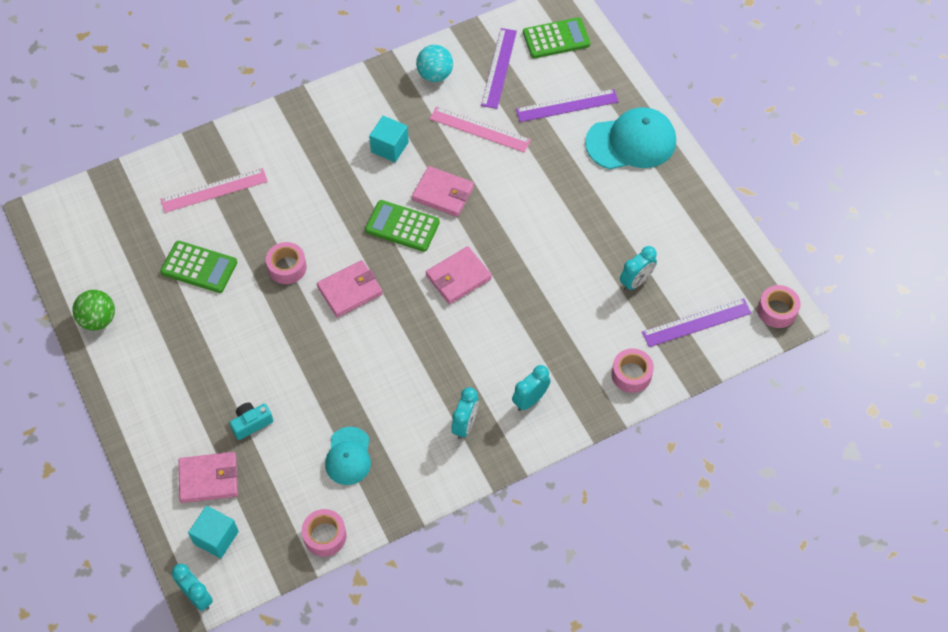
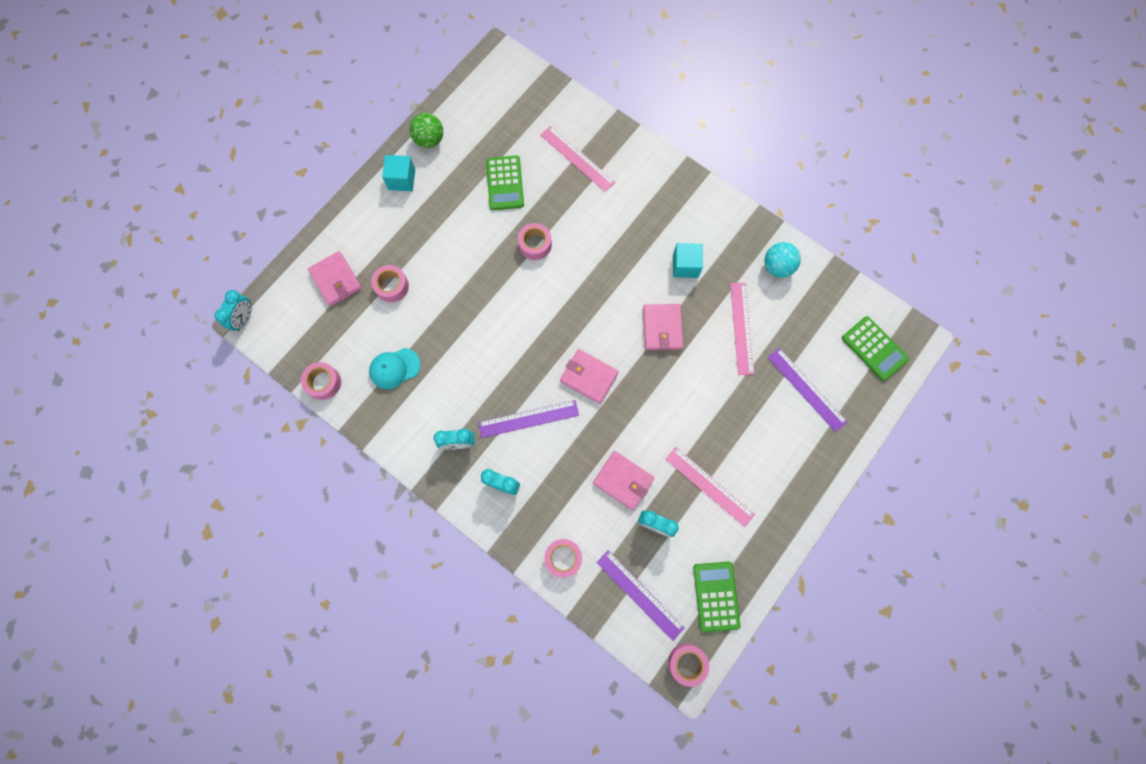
camera: 65 degrees right, 15 degrees up
(216, 537) = (293, 308): turquoise cube -> turquoise cube (402, 179)
(251, 423) = (392, 286): turquoise camera -> pink tape
(350, 290) = (536, 300): pink wallet -> pink wallet (623, 480)
(402, 226) = (614, 311): green calculator -> green calculator (716, 596)
(499, 68) = (814, 314): purple ruler -> purple ruler (528, 418)
(620, 221) = (709, 486): none -> pink ruler
(631, 142) = (798, 461): turquoise cap -> none

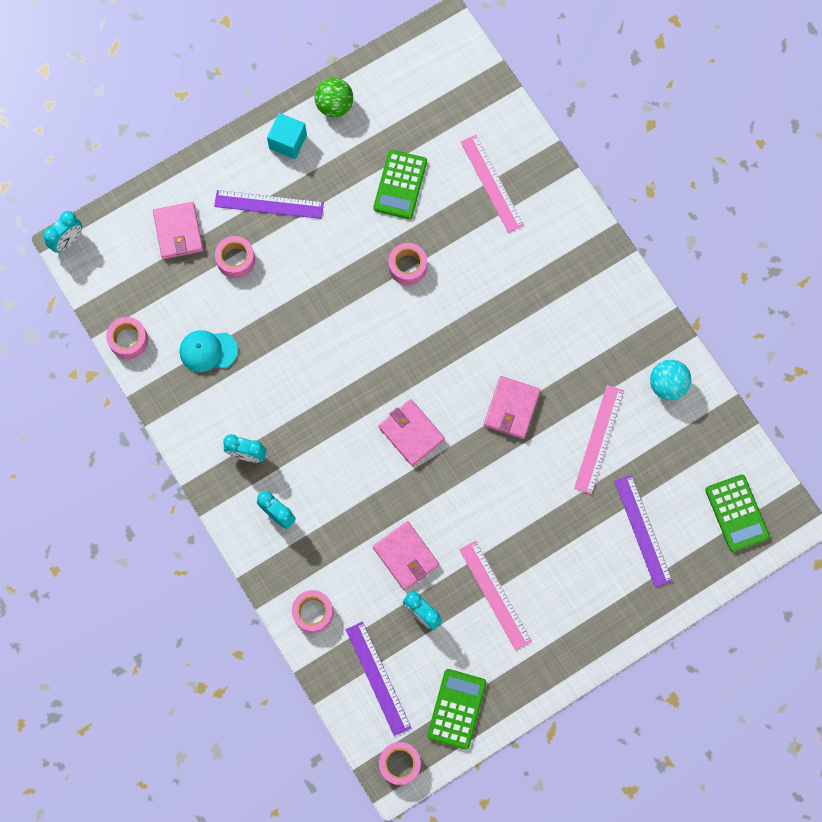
camera: 20 degrees right, 0 degrees up
(528, 418) = (330, 455): purple ruler -> purple ruler (269, 204)
(685, 266) = (565, 348): turquoise cube -> none

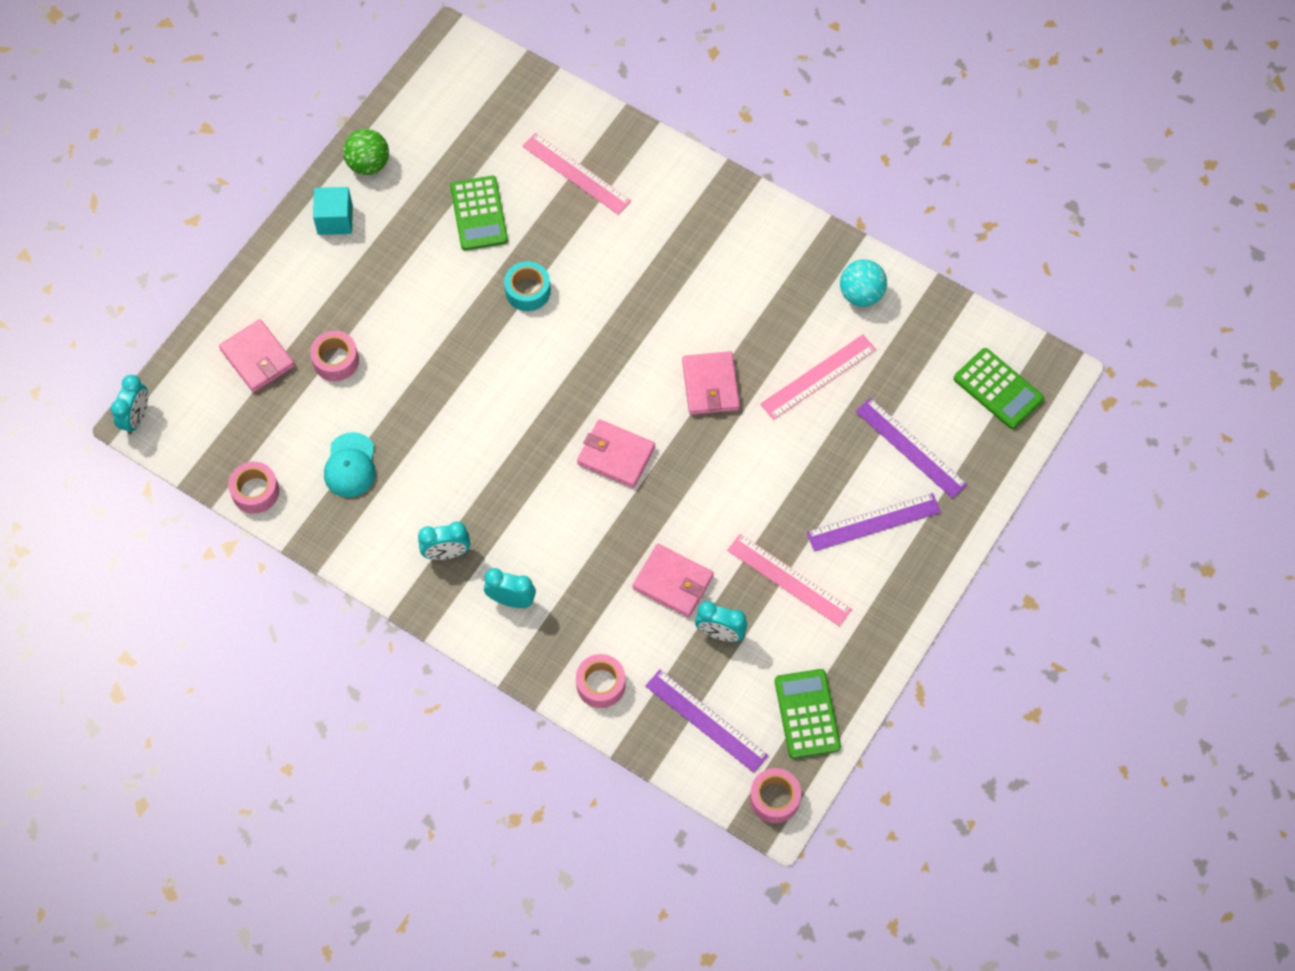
camera: 25 degrees left, 10 degrees down
(208, 351) = (350, 465): turquoise cap -> turquoise cap turned 60 degrees counterclockwise
(269, 204) = (345, 290): purple ruler -> purple ruler (873, 522)
(407, 266) = (528, 291): pink tape -> turquoise tape
(599, 439) = (818, 377): pink ruler -> pink ruler turned 60 degrees clockwise

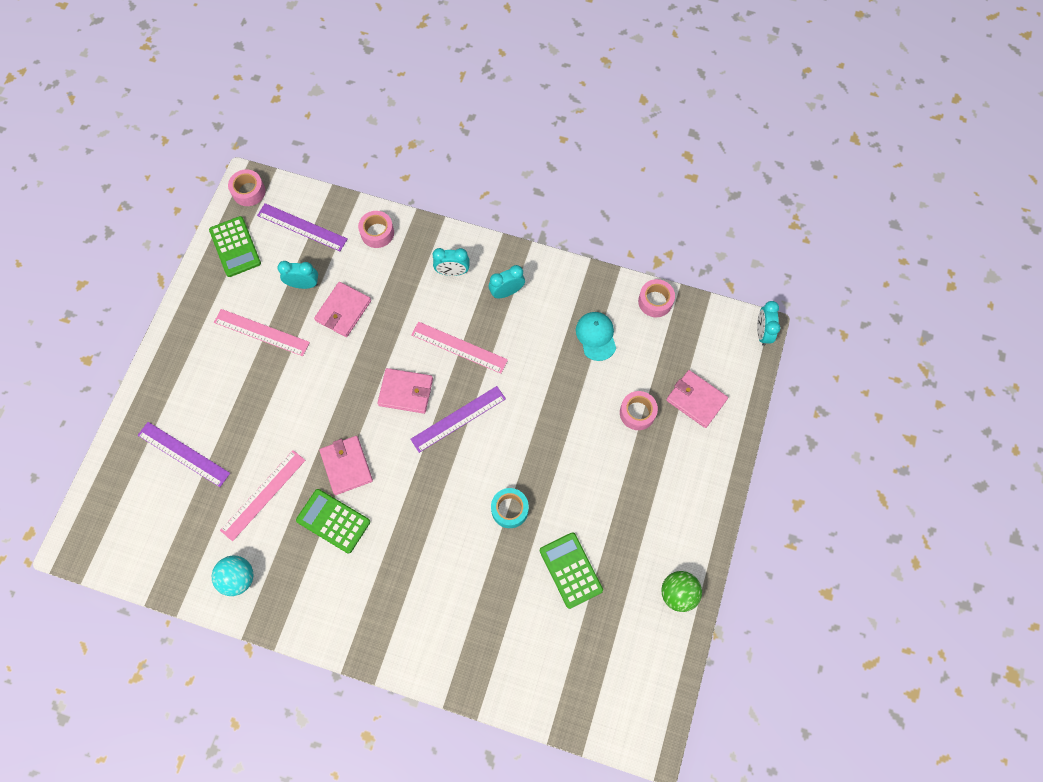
camera: 165 degrees right, 5 degrees up
(335, 219) = (685, 533): turquoise cube -> none
(576, 173) = (501, 632): pink ruler -> pink ruler (459, 347)
(673, 582) = (343, 311): pink wallet -> pink wallet turned 75 degrees counterclockwise
(873, 522) = (205, 389): purple ruler -> purple ruler (458, 419)
(998, 389) = (118, 521): green calculator -> green calculator (333, 521)

